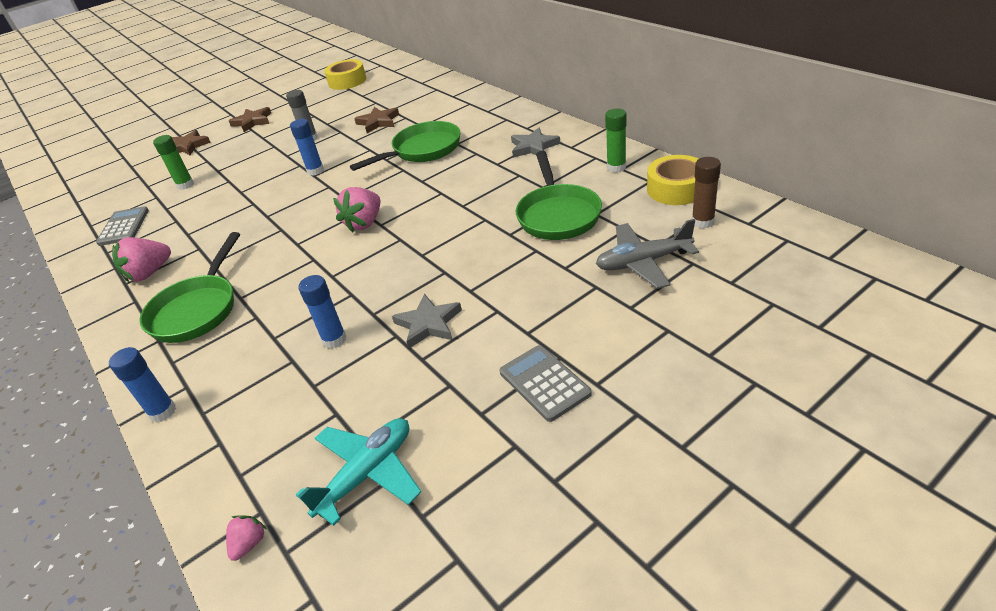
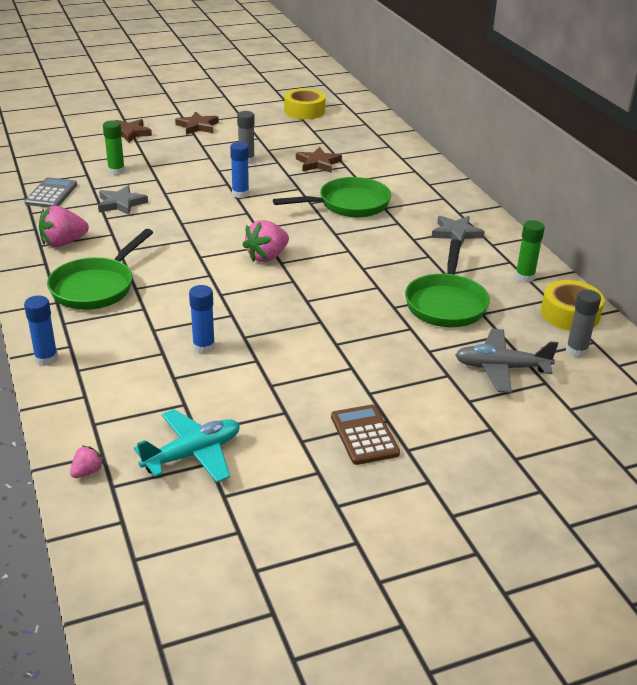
camera: 10 degrees right, 5 degrees down
(428, 324) = (288, 360): grey star -> grey star (121, 203)
(544, 383) = (364, 435): grey calculator -> brown calculator
(702, 222) = (576, 351): brown glue stick -> grey glue stick

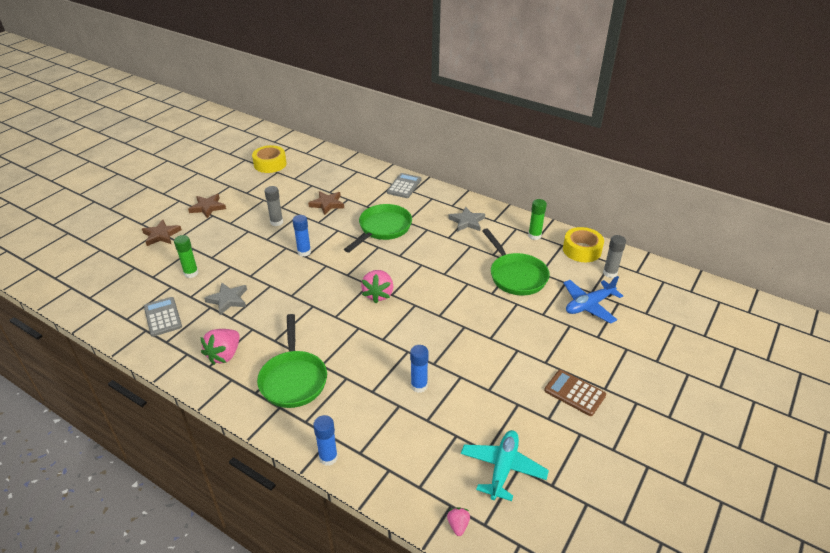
camera: 35 degrees left, 5 degrees up
(425, 176) = (404, 186): none -> grey calculator
(501, 368) = (589, 305): grey plane -> blue plane

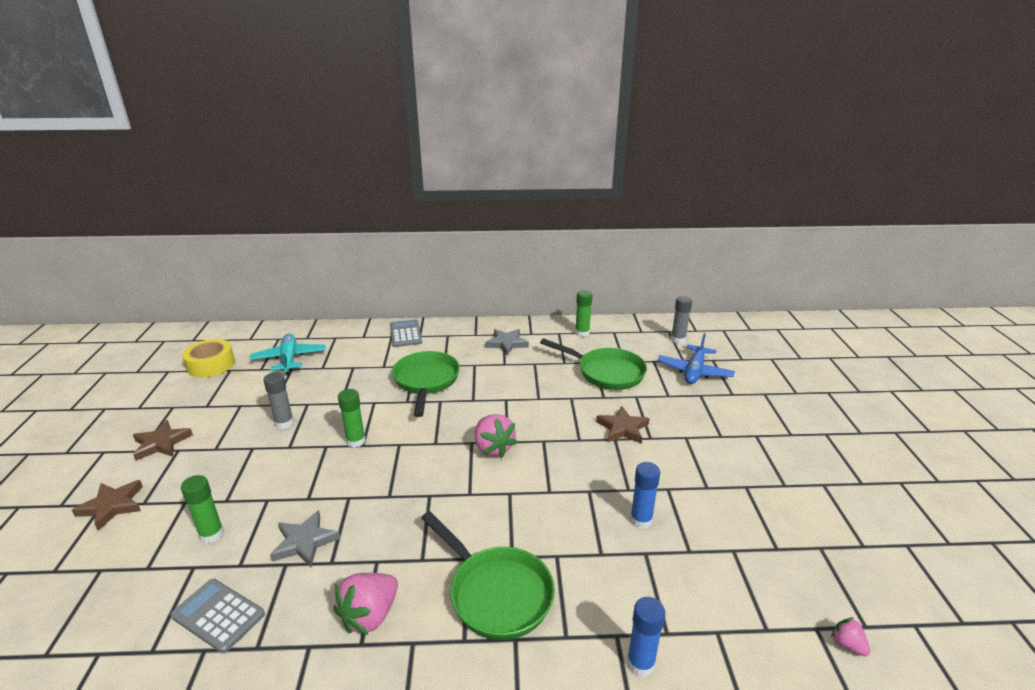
camera: 35 degrees left, 10 degrees down
(224, 355) = (370, 615): pink strawberry -> pink strawberry turned 45 degrees clockwise
(304, 252) = (356, 441): blue glue stick -> green glue stick
(327, 204) = (333, 381): brown star -> brown star (623, 428)
(503, 468) = (809, 556): turquoise plane -> turquoise plane (289, 359)
(574, 393) = (775, 451): brown calculator -> none
(582, 250) = (634, 330): yellow tape -> none

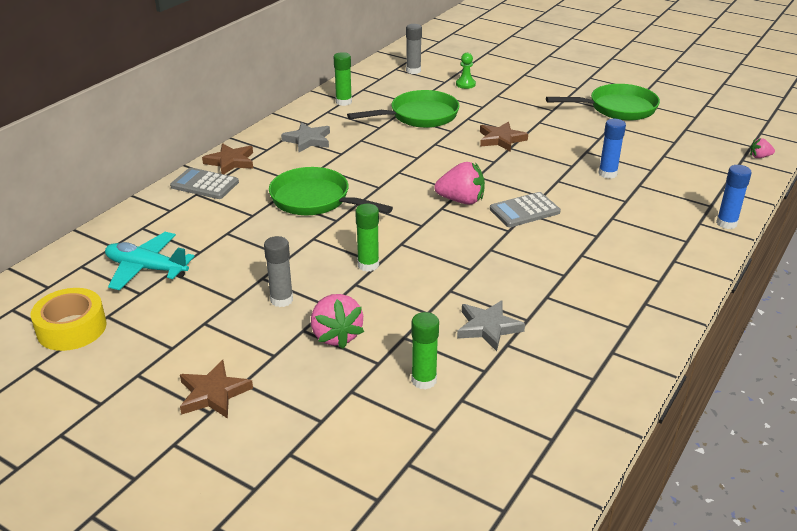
camera: 55 degrees left, 5 degrees up
(112, 506) = (302, 445): brown star -> brown star (230, 162)
(218, 615) = (539, 393): grey calculator -> grey calculator (524, 211)
(370, 615) = (604, 315): pink strawberry -> pink strawberry (336, 335)
(496, 593) = (627, 254): green pan -> green pan (617, 108)
(694, 371) = (465, 84): blue plane -> green pawn

